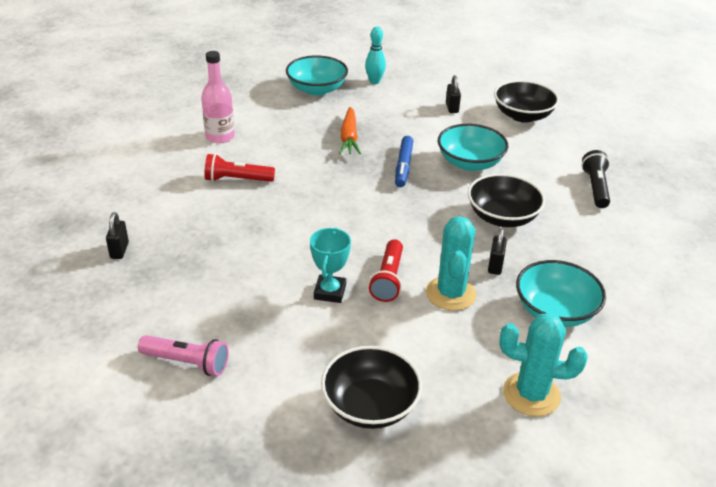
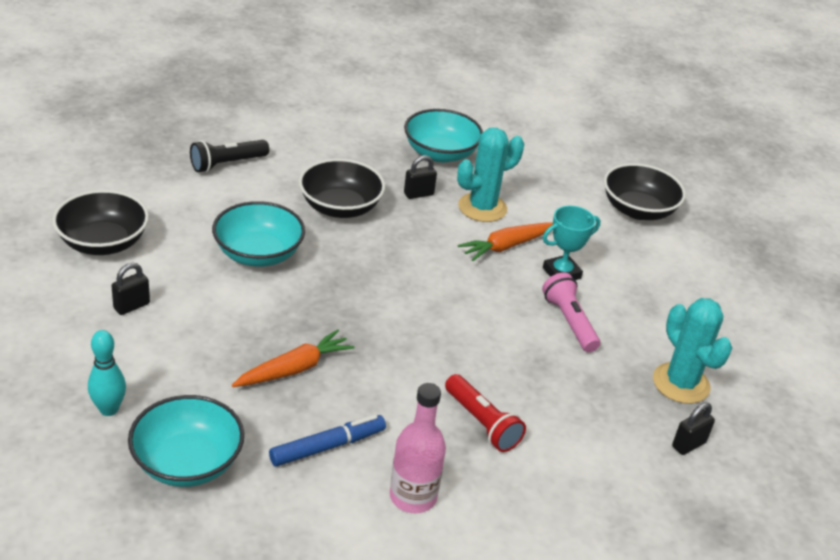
camera: 130 degrees left, 0 degrees up
(187, 363) = (727, 315): pink flashlight -> pink flashlight (569, 322)
(388, 279) = (506, 246): red flashlight -> orange carrot
(403, 166) = (315, 300): blue marker -> blue marker (327, 446)
(531, 394) = (538, 147): turquoise cactus -> turquoise cactus (681, 383)

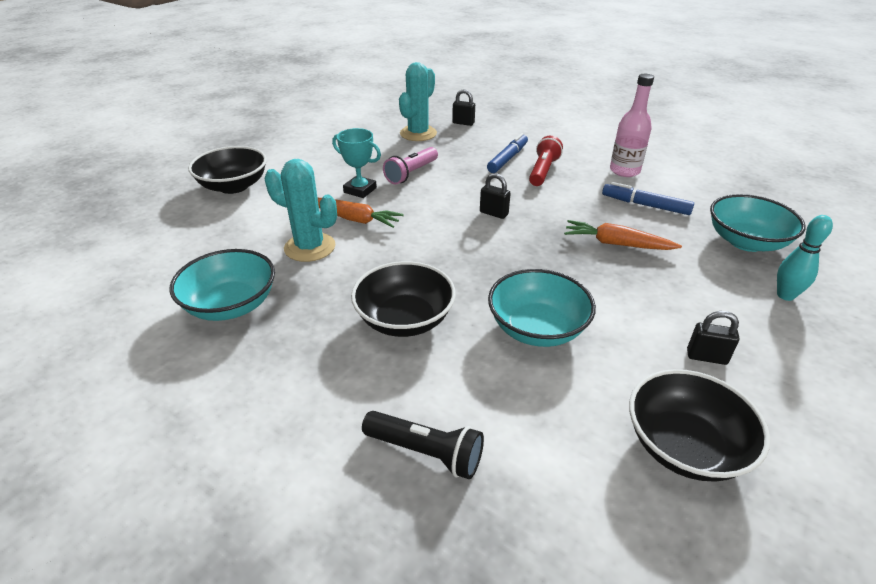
camera: 120 degrees left, 0 degrees up
(418, 194) = (326, 286): black padlock -> black padlock (493, 213)
(541, 415) = (507, 158): none -> blue marker

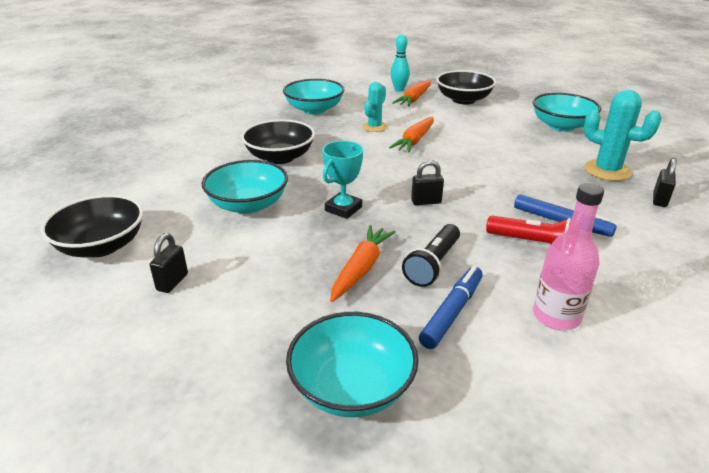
camera: 95 degrees right, 5 degrees down
(218, 219) = (414, 99): none -> orange carrot
(310, 247) = (374, 127): turquoise cactus -> turquoise cactus, size x0.65
(323, 141) = (561, 126): none -> turquoise bowl
(360, 190) = (464, 142): turquoise trophy -> turquoise trophy (343, 209)
(411, 173) = (503, 164): pink flashlight -> none
(426, 453) = (165, 160): black flashlight -> black flashlight (432, 265)
(493, 213) = (426, 202): black padlock -> black padlock turned 45 degrees clockwise
(785, 295) = (229, 378): turquoise bowling pin -> turquoise bowling pin (399, 89)

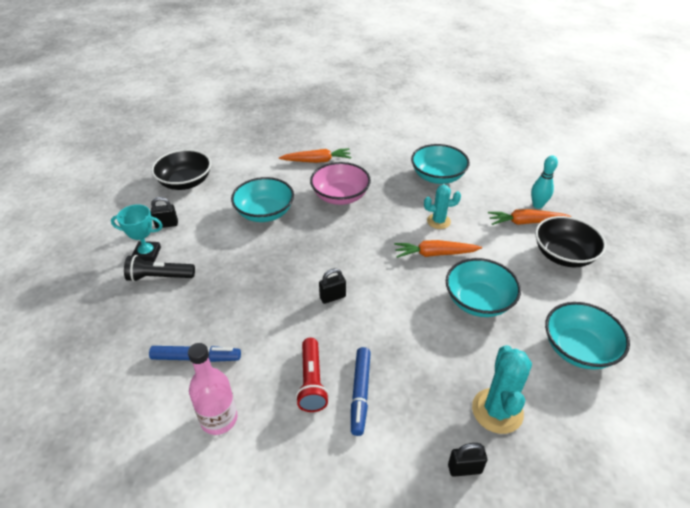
camera: 60 degrees right, 10 degrees up
(280, 157) = (340, 196): black bowl -> pink bowl
(343, 209) = (290, 257): turquoise trophy -> turquoise trophy (147, 254)
(352, 387) = (108, 335): turquoise bowl -> turquoise bowl (478, 301)
(361, 268) = (222, 295): orange carrot -> orange carrot (317, 161)
(426, 202) = (332, 297): black padlock -> black padlock turned 75 degrees counterclockwise
(432, 265) = (246, 330): black flashlight -> black flashlight (159, 277)

